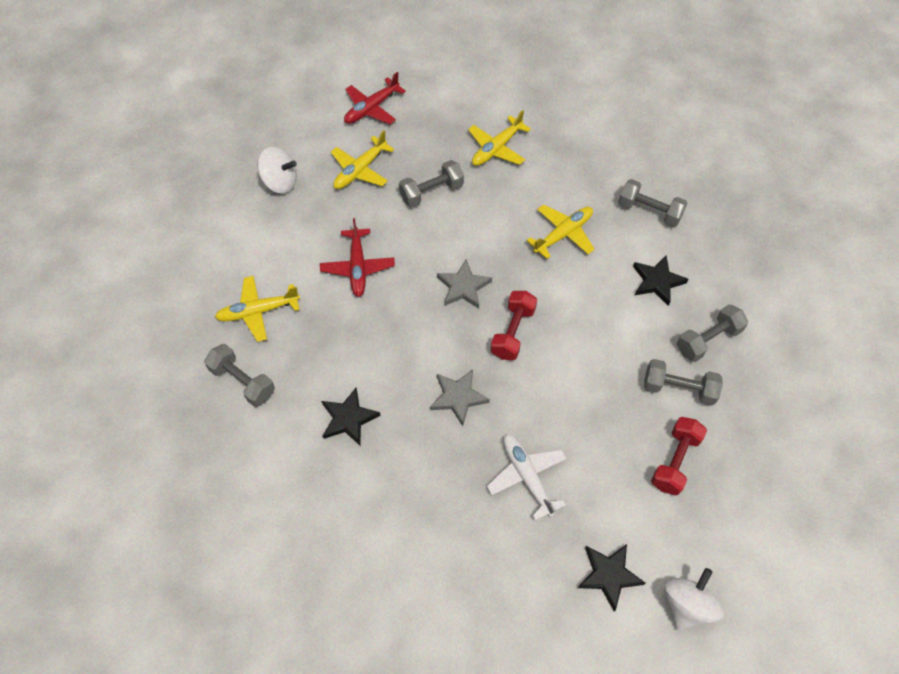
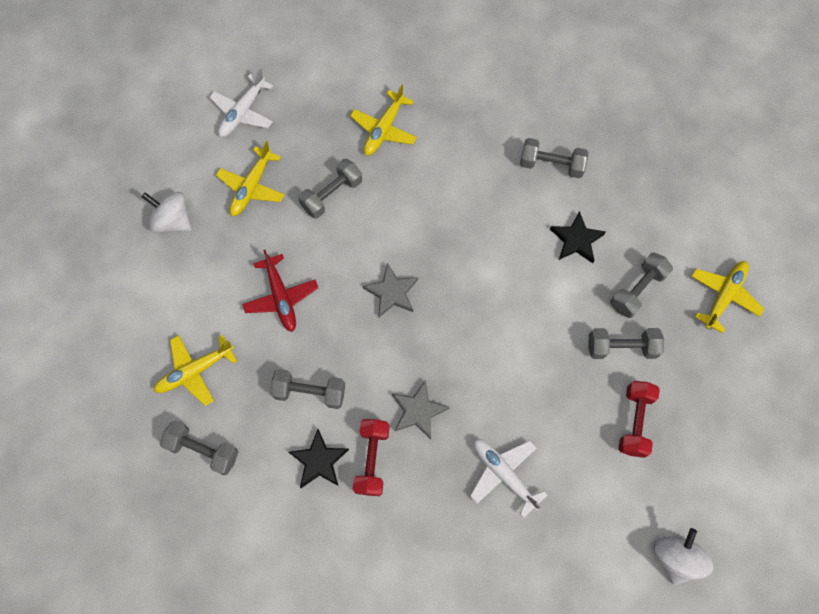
camera: 15 degrees left, 10 degrees up
(280, 182) = (173, 221): white spinning top -> white spinning top turned 150 degrees counterclockwise
(359, 355) = (310, 392): none -> grey dumbbell
(372, 108) = (243, 112): red plane -> white plane
(512, 332) = (452, 329): red dumbbell -> red dumbbell (372, 459)
(563, 234) = (474, 211): yellow plane -> yellow plane (723, 296)
(609, 575) = (601, 549): black star -> none

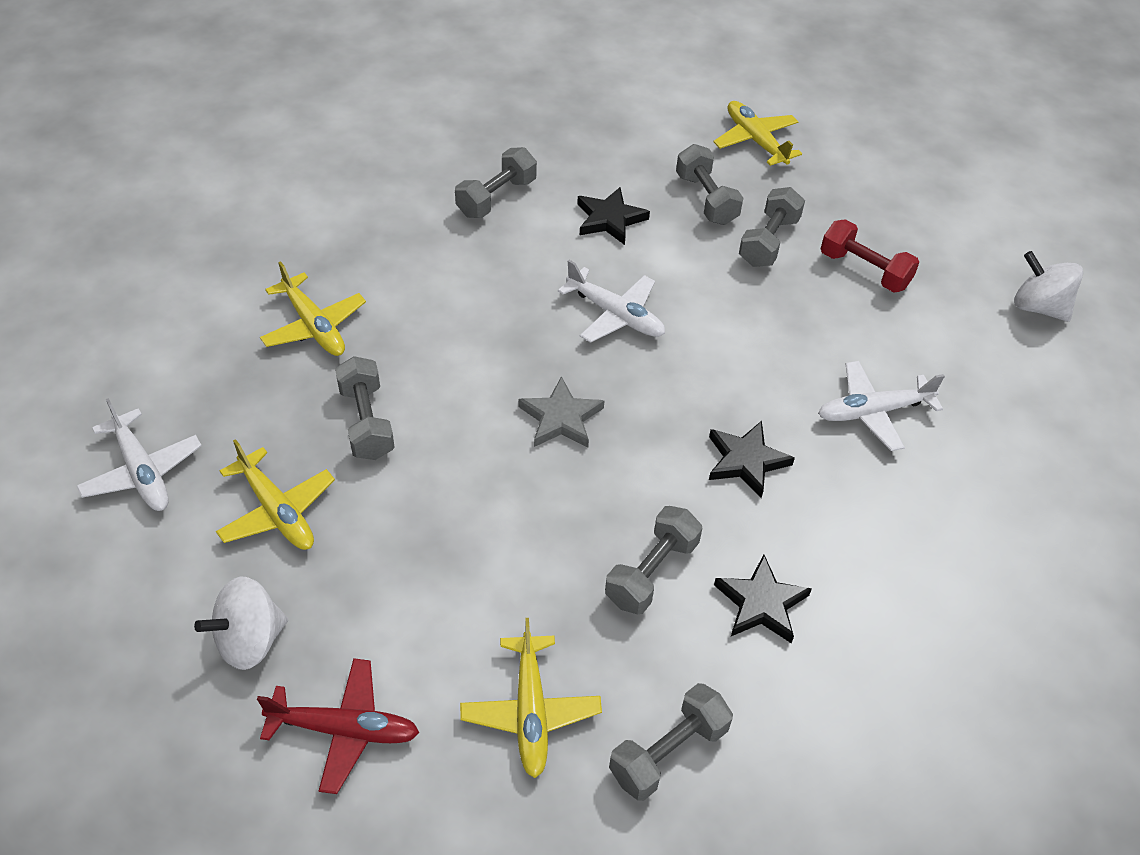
camera: 65 degrees left, 20 degrees down
(281, 297) = (482, 547): red plane -> red plane (343, 729)
(372, 459) = (789, 540): red dumbbell -> none
(418, 411) = (746, 461): grey star -> black star
(492, 283) = (615, 314): none -> white plane

